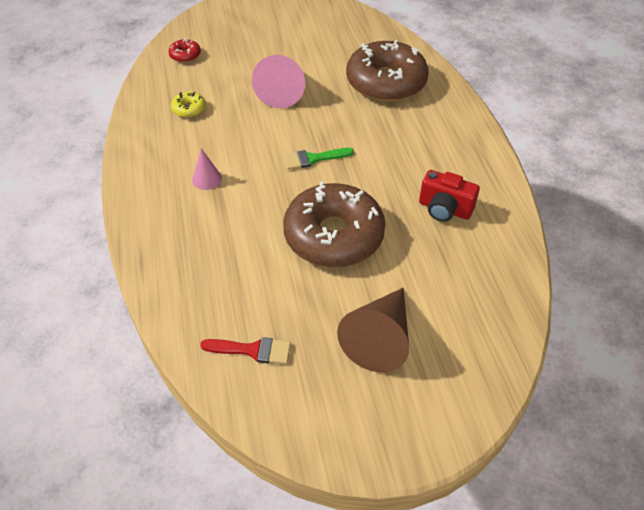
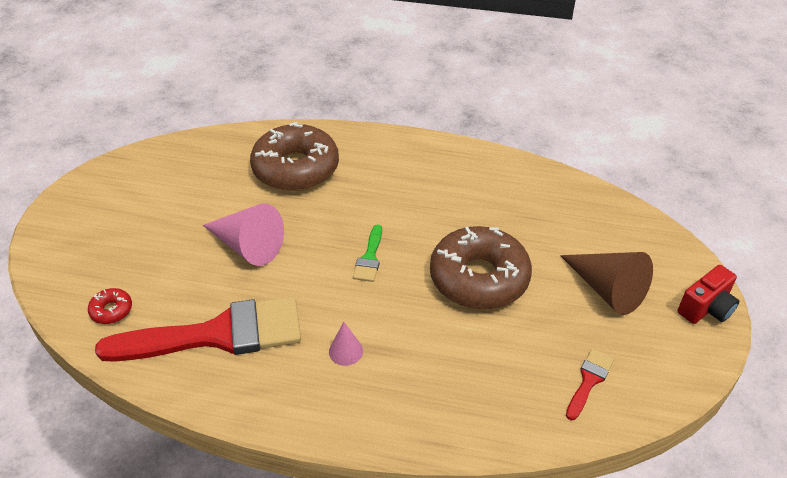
camera: 65 degrees left, 5 degrees down
(189, 109) = (217, 335): yellow donut -> red brush
(444, 209) = (485, 197): red camera -> red camera (706, 308)

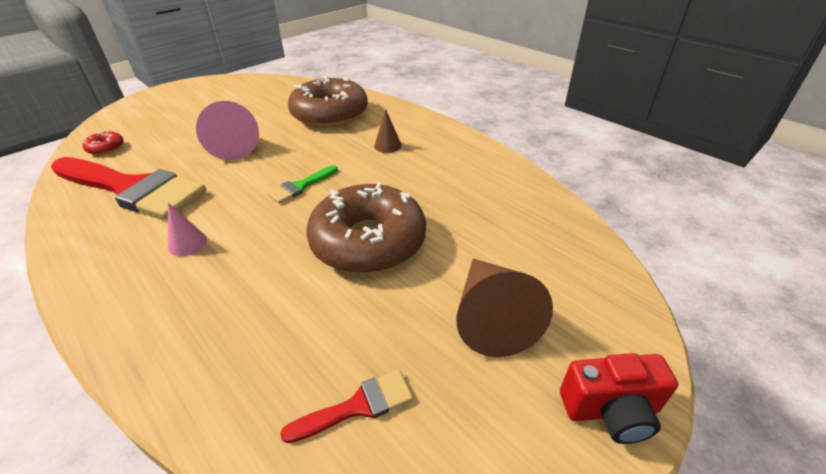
camera: 35 degrees right, 5 degrees down
(393, 182) = (387, 145): none -> brown cone

